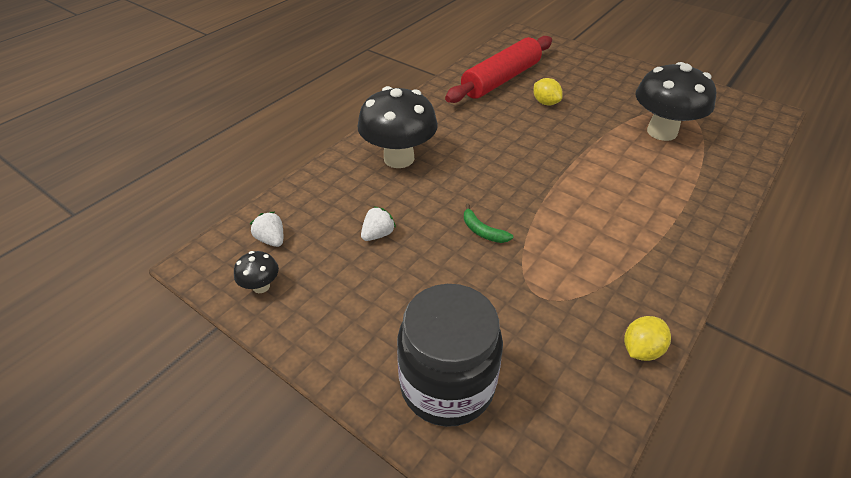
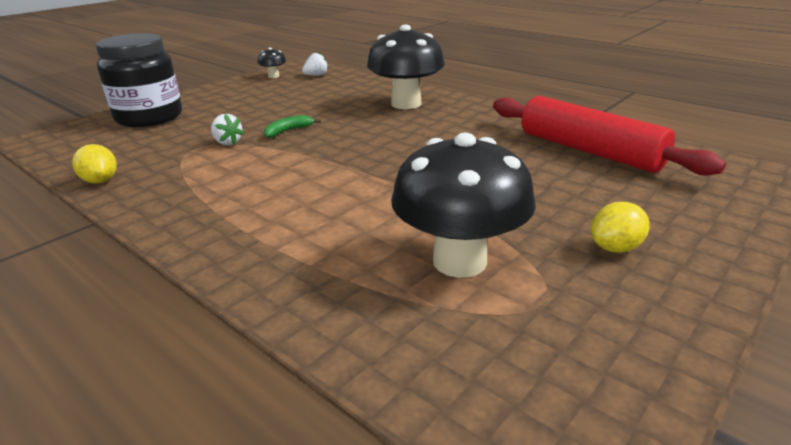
camera: 95 degrees right, 15 degrees down
(378, 234) = (305, 99): white strawberry -> white strawberry (227, 142)
(545, 103) = (532, 175): yellow lemon -> yellow lemon (615, 248)

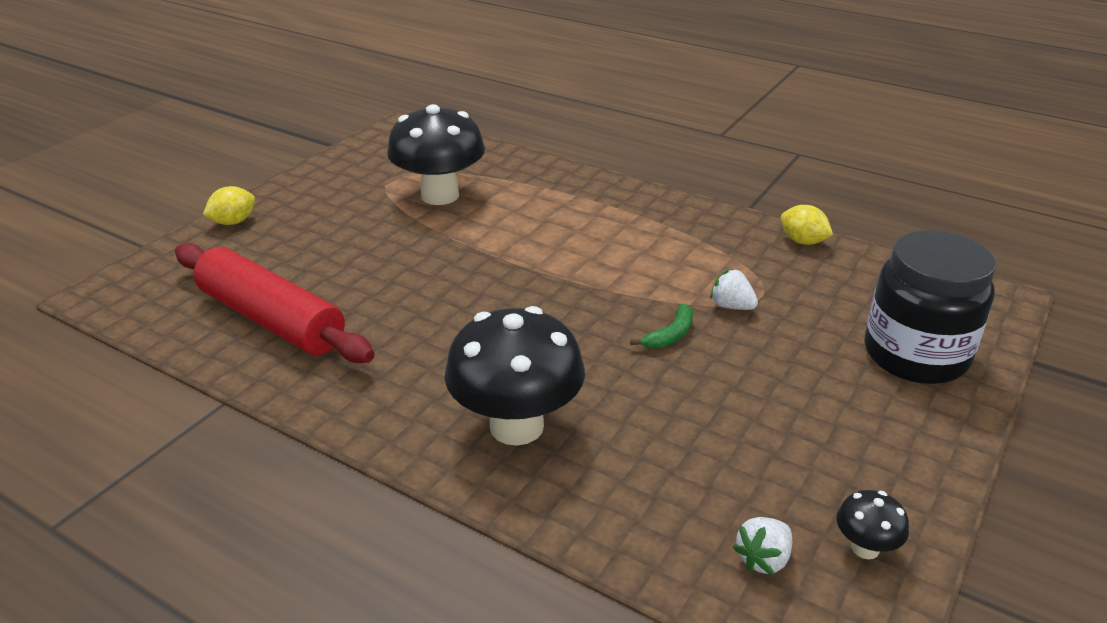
camera: 170 degrees right, 5 degrees up
(615, 248) = (323, 211): yellow lemon -> yellow lemon (233, 222)

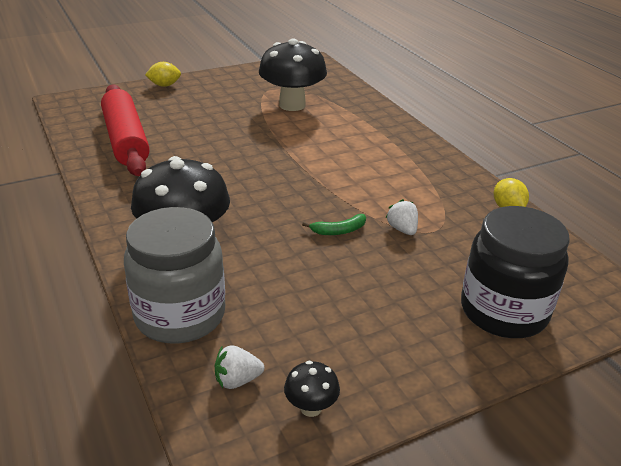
camera: 30 degrees right, 0 degrees up
(616, 517) = (180, 315): none -> grey jar

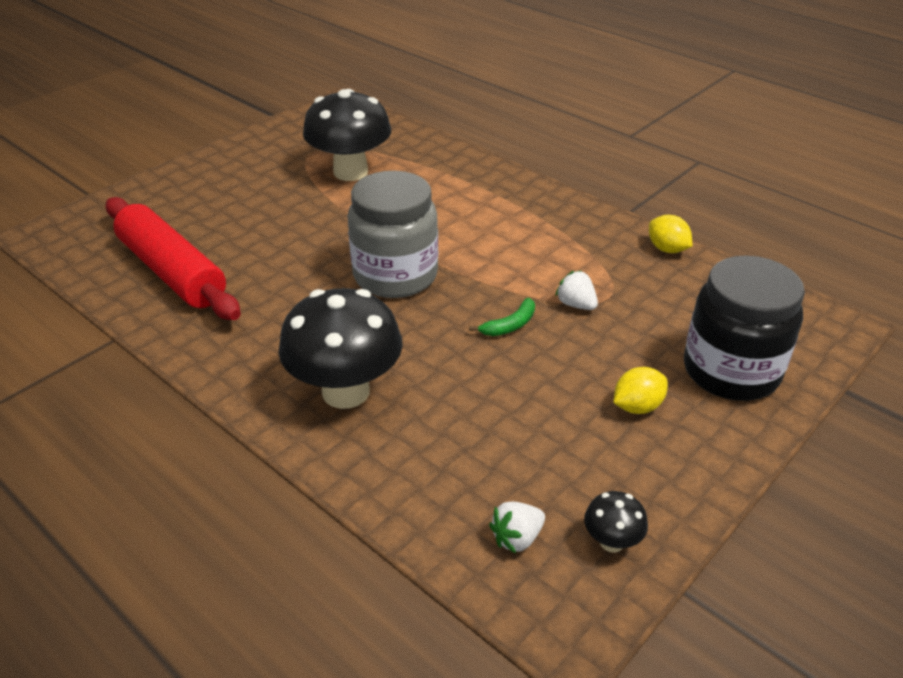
camera: 20 degrees left, 5 degrees up
(164, 85) = (167, 180): yellow lemon -> yellow lemon (637, 406)
(180, 315) = (402, 483): grey jar -> grey jar (395, 275)

